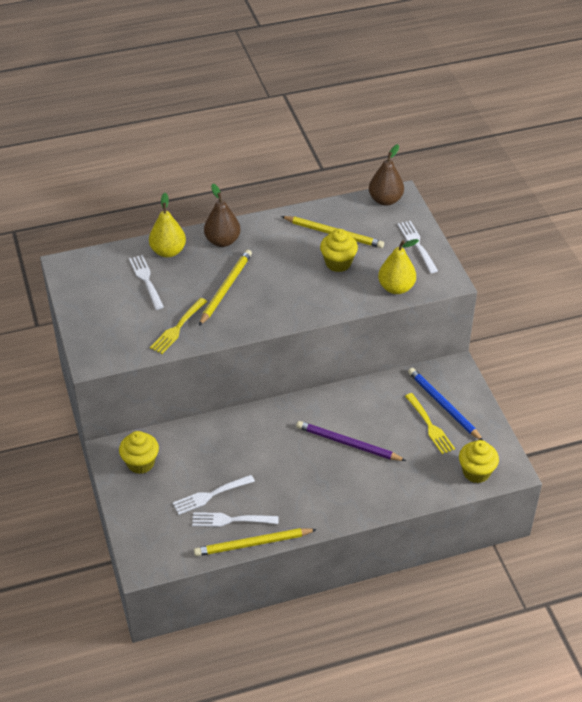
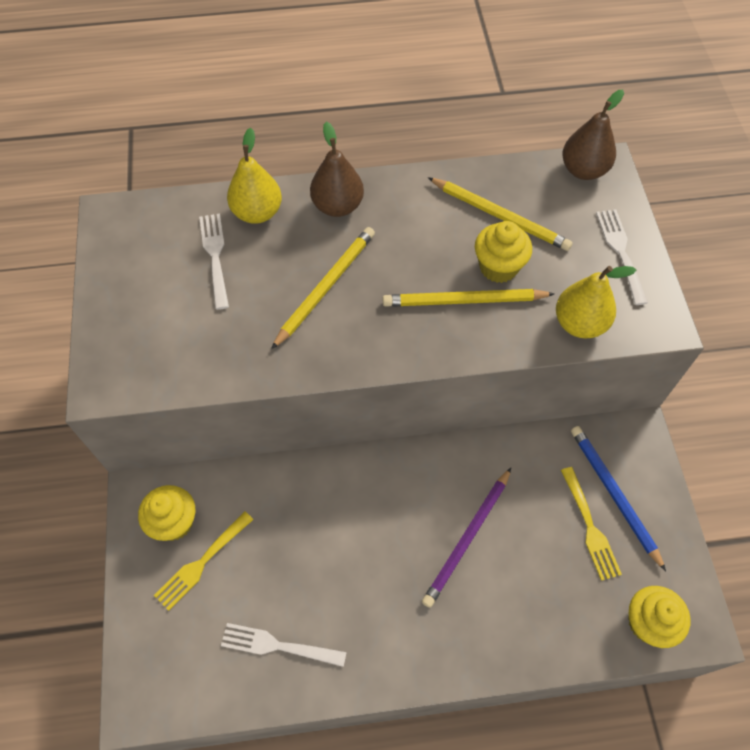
camera: 10 degrees right, 15 degrees up
(177, 328) = (241, 346): yellow fork -> yellow fork (202, 562)
(210, 495) = (258, 595): white fork -> none
(253, 544) = (301, 696): yellow pencil -> yellow pencil (464, 301)
(348, 444) = (467, 538): purple pencil -> purple pencil turned 90 degrees counterclockwise

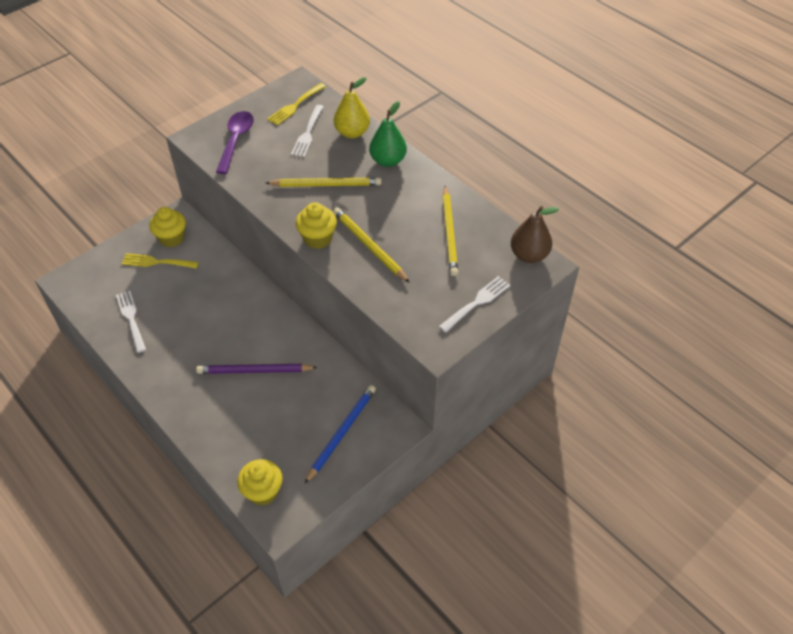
camera: 55 degrees right, 10 degrees down
(155, 340) = (236, 140): none -> purple spoon
(215, 256) = (308, 133): white fork -> white fork turned 150 degrees clockwise
(337, 206) = (388, 161): brown pear -> green pear
(498, 267) = (408, 250): yellow cupcake -> yellow cupcake (317, 238)
(579, 323) = (400, 306): yellow pear -> none
(589, 527) = (308, 430): yellow fork -> yellow fork (295, 105)

